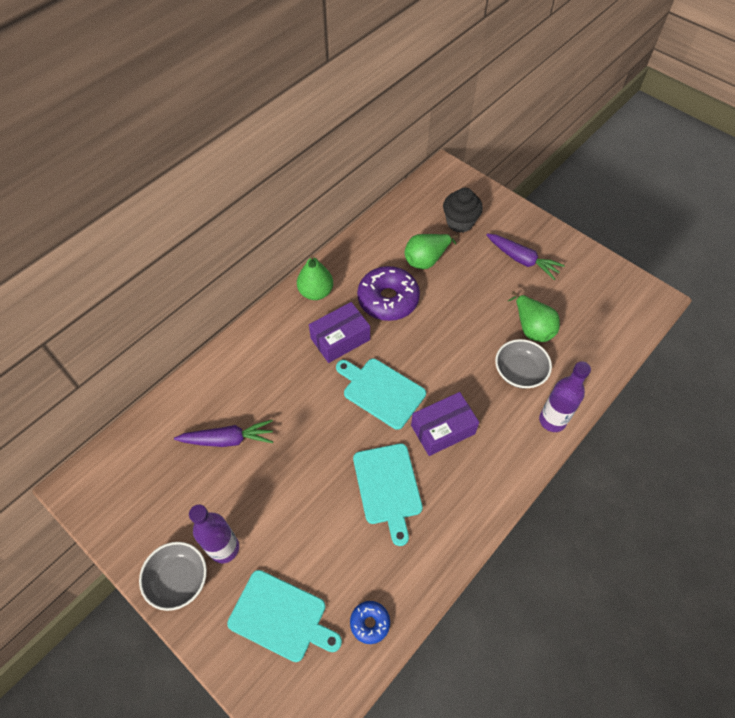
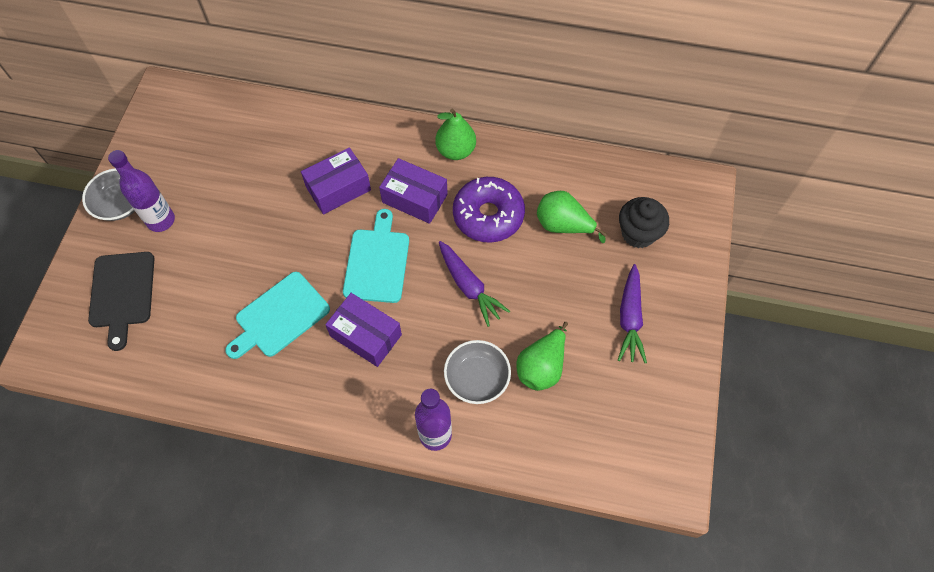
camera: 60 degrees right, 5 degrees up
(228, 439) = (259, 168): purple carrot -> purple carrot (469, 287)
(281, 617) = (122, 293): turquoise cutting board -> black cutting board
(293, 388) = (338, 188): none -> purple box
(370, 623) = (146, 364): blue donut -> none

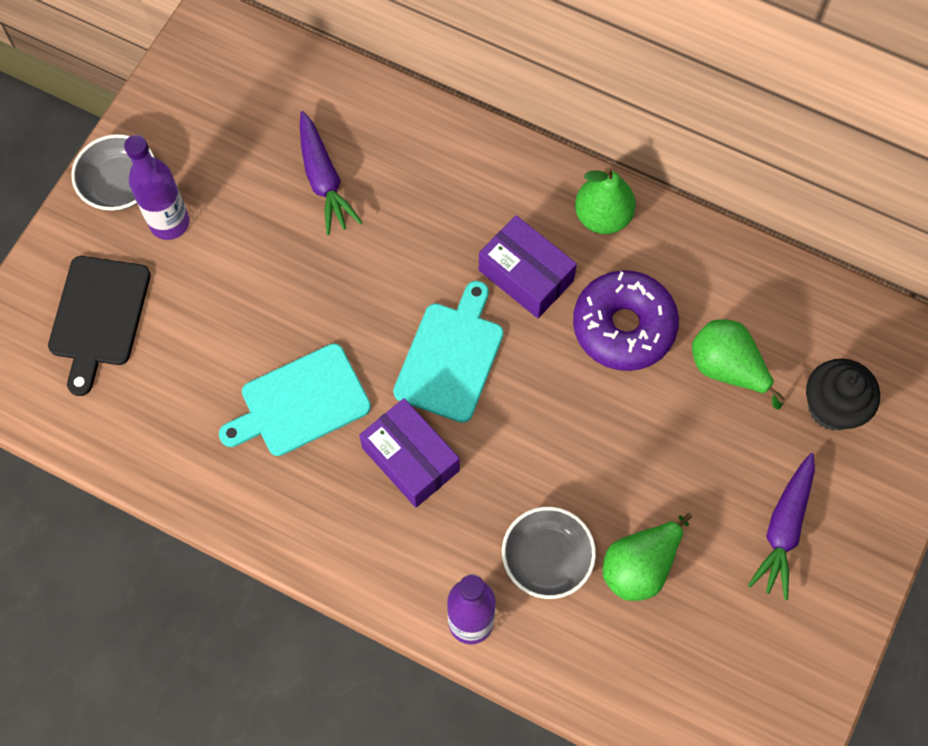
camera: 15 degrees right, 5 degrees up
(338, 188) = (422, 234): purple box -> none
(469, 287) = (570, 426): purple carrot -> purple carrot (324, 180)

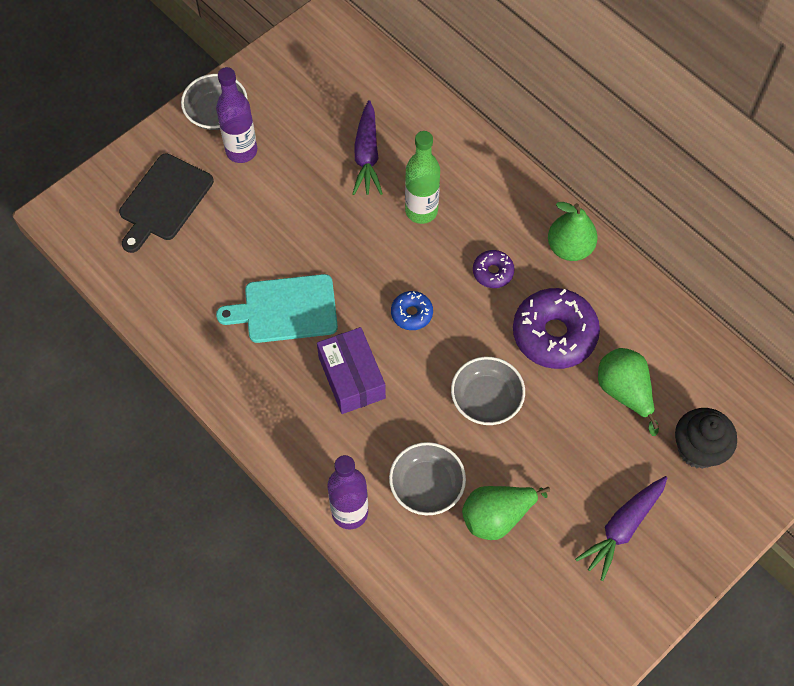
camera: 20 degrees right, 5 degrees down
(414, 228) = (421, 211): none -> green bottle
(451, 357) = (411, 313): turquoise cutting board -> blue donut
(526, 275) = (493, 272): purple box -> purple donut
(576, 431) = (486, 399): none -> grey bowl

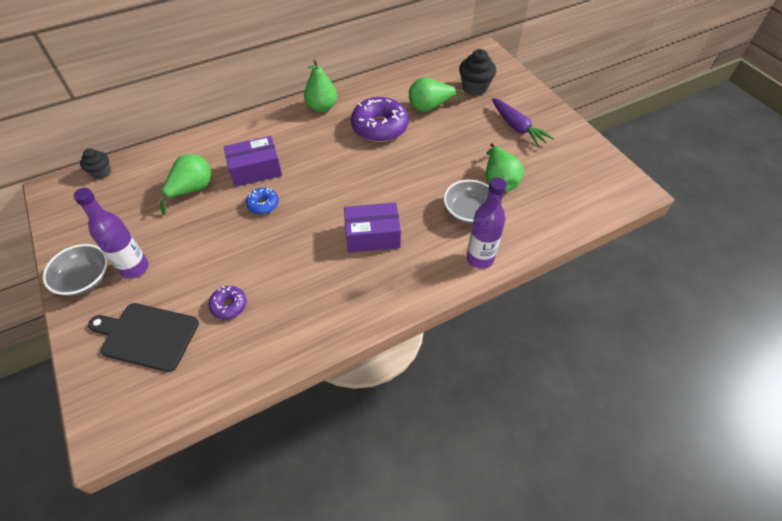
camera: 75 degrees left, 10 degrees down
(164, 200) = (147, 336): black cutting board -> black cutting board turned 150 degrees clockwise
(286, 309) = (298, 265): turquoise cutting board -> none
(366, 53) = (101, 172): none -> black cupcake
(367, 156) = (192, 190): purple carrot -> green pear
(411, 313) = (335, 192): blue donut -> blue donut (263, 204)
(421, 211) = (255, 170): green bottle -> purple box
(486, 399) = (414, 168): grey bowl -> none
(493, 272) = (322, 145): purple donut -> purple donut (229, 305)

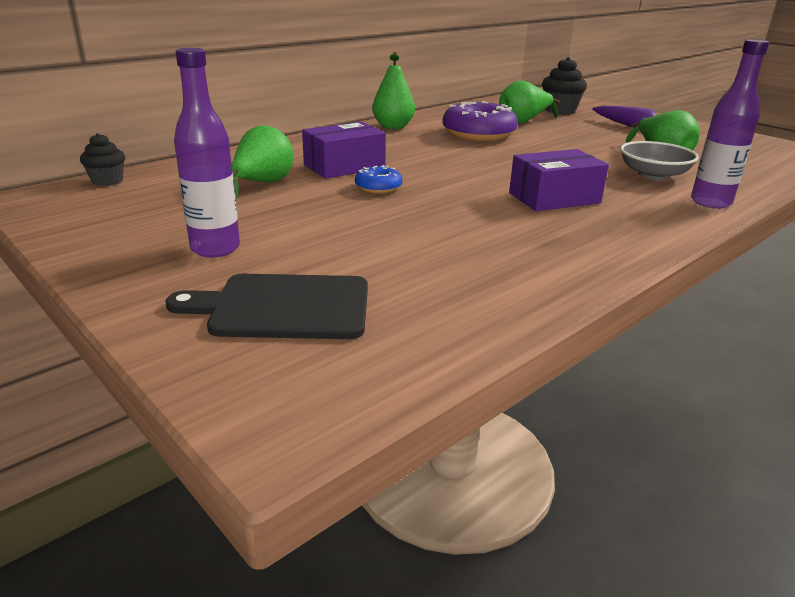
camera: 15 degrees left, 25 degrees down
(84, 279) = (130, 265): grey bowl -> none
(229, 305) = (403, 266): purple donut -> none

